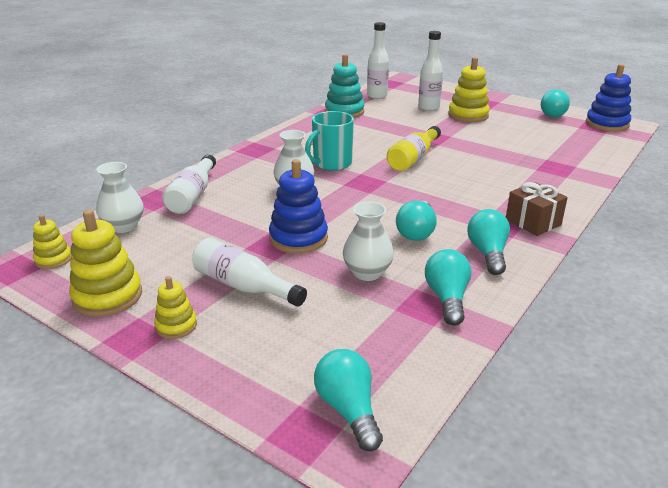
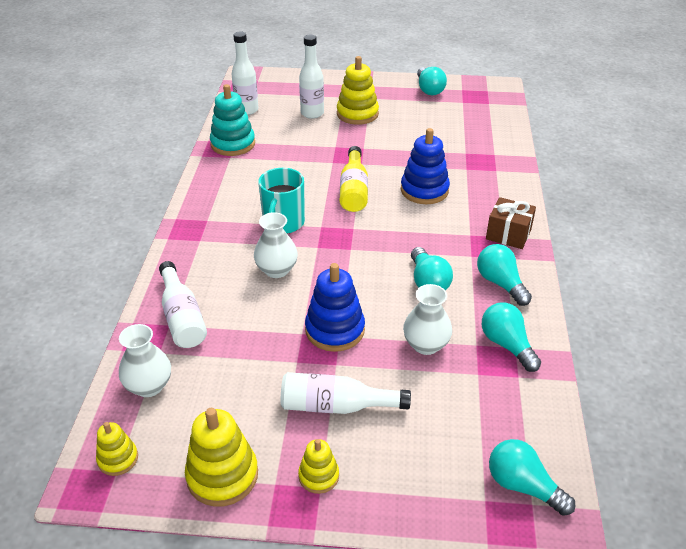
camera: 30 degrees left, 10 degrees up
(607, 124) = (482, 91): blue stacking toy -> blue stacking toy (424, 190)

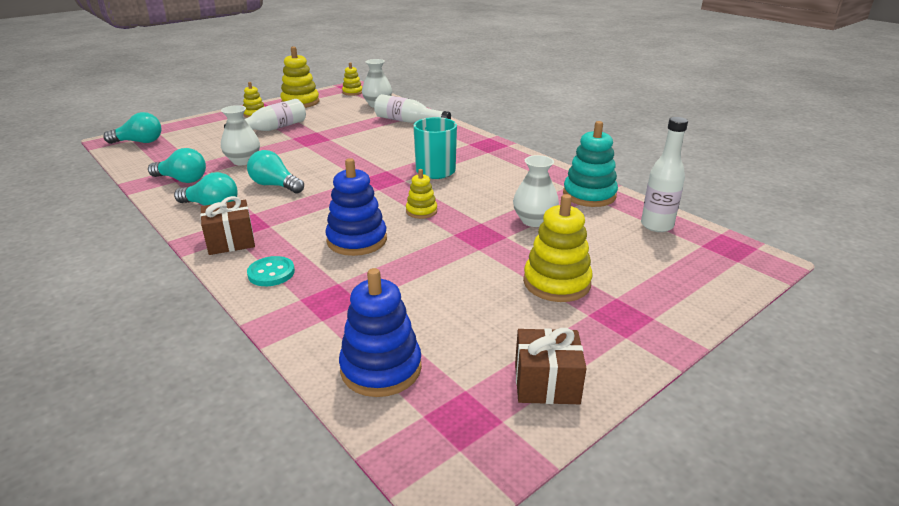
camera: 135 degrees right, 10 degrees down
(276, 270) = (392, 152): white vase -> white vase (534, 221)
(312, 113) = (598, 256): white bottle -> none
(335, 330) = (312, 146): blue stacking toy -> blue stacking toy (381, 368)
(354, 190) = (421, 211): yellow bottle -> yellow stacking toy
(429, 89) = (546, 383): turquoise light bulb -> brown gift
(499, 194) = (271, 273): none -> turquoise button

